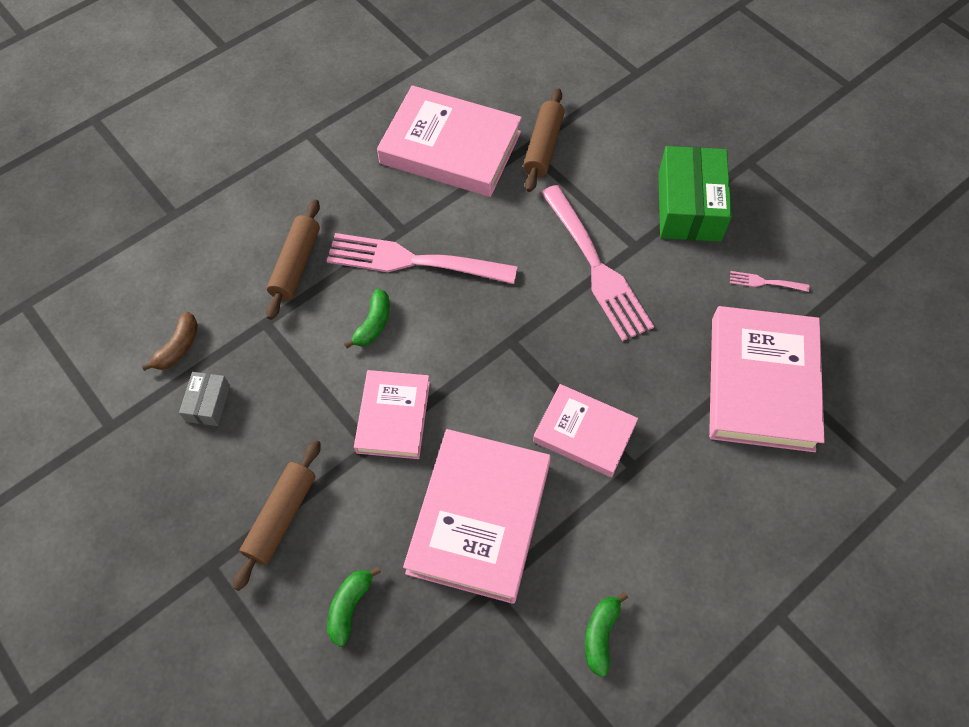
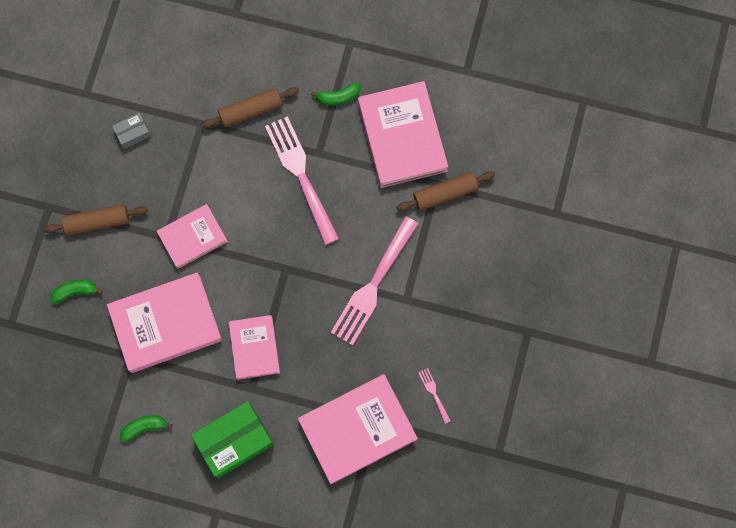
camera: 55 degrees right, 15 degrees up
(178, 347) = (154, 89): brown banana -> none
(373, 324) = (242, 184): green banana -> green banana (338, 97)
(689, 206) = (462, 314): green box -> green box (234, 441)

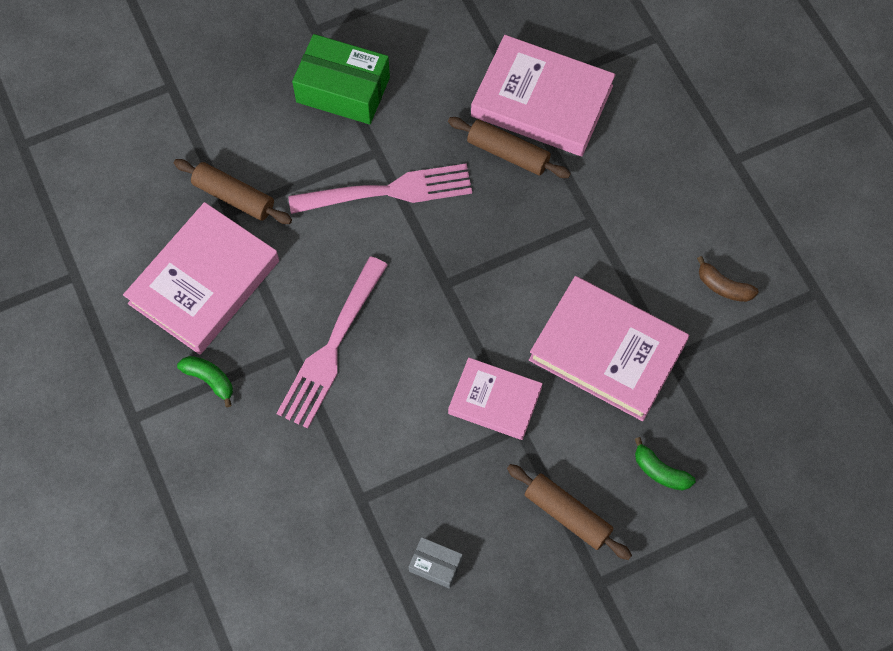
camera: 130 degrees left, 10 degrees down
(144, 427) = (723, 287): green banana -> brown banana
(234, 441) = (655, 196): green box -> green box (343, 90)
(251, 110) = (301, 458): brown rolling pin -> brown rolling pin (508, 153)
(254, 348) = (551, 249): pink book -> none
(434, 394) = (447, 63): pink fork -> none

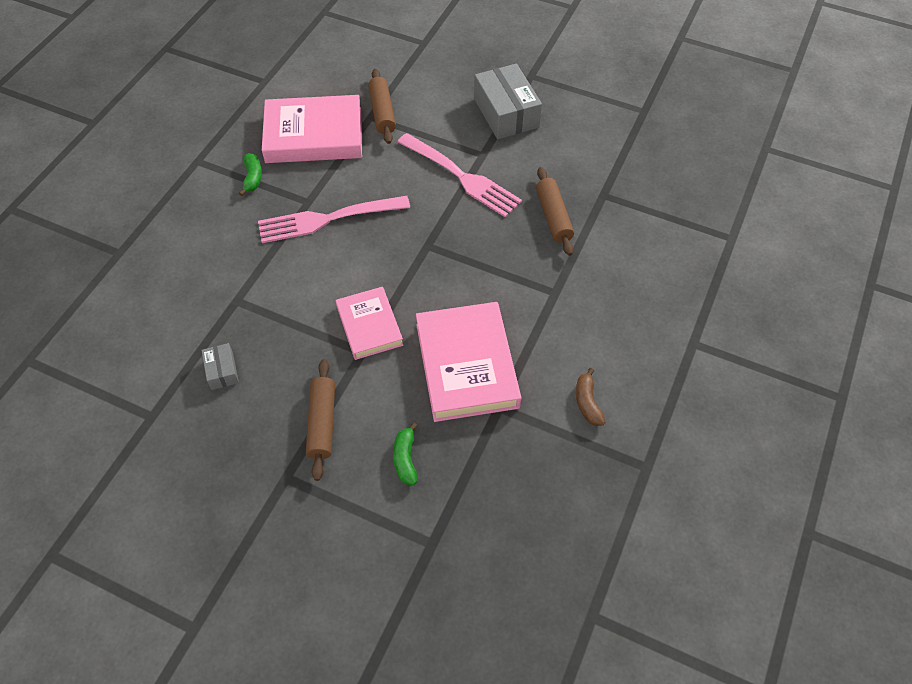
camera: 50 degrees right, 10 degrees down
(343, 90) = (506, 113): green box -> grey box
(542, 101) = (610, 209): pink book -> none

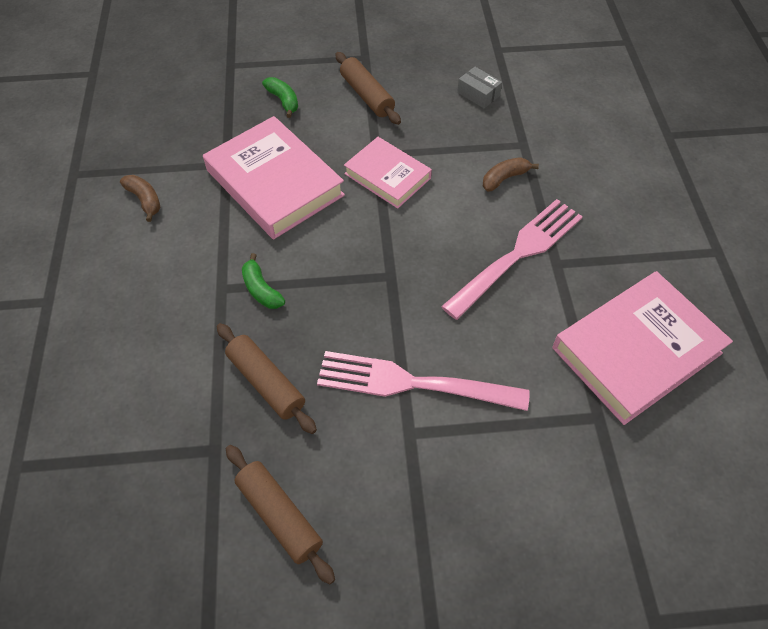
camera: 150 degrees right, 0 degrees up
(252, 178) = (641, 261): green banana -> green banana (261, 289)
(281, 278) = (504, 178): none -> brown banana
(382, 112) = (590, 433): brown rolling pin -> brown rolling pin (279, 515)
(506, 113) = (424, 531): grey box -> none

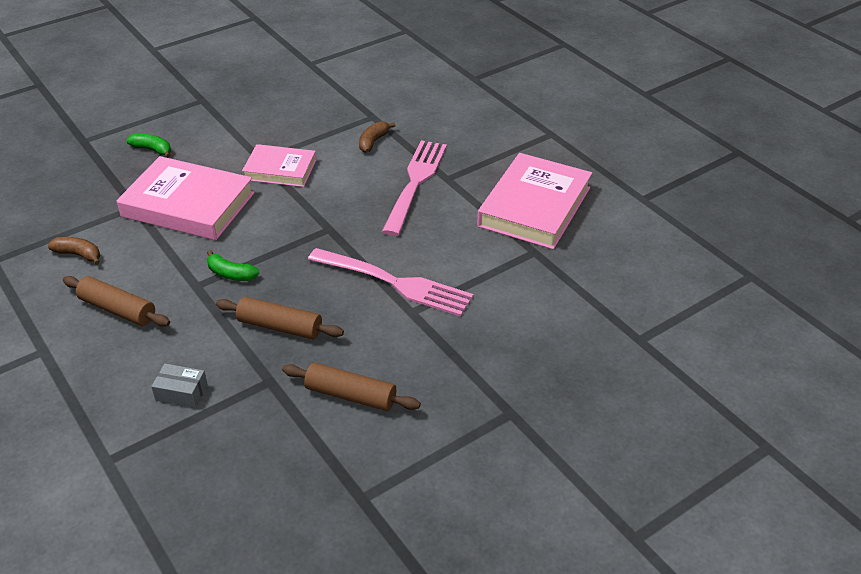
camera: 30 degrees left, 15 degrees down
(367, 95) = (223, 124): brown rolling pin -> brown rolling pin (118, 309)
(414, 383) = (394, 283): pink fork -> pink fork turned 135 degrees counterclockwise
(478, 94) = (315, 96): grey box -> grey box (181, 392)

